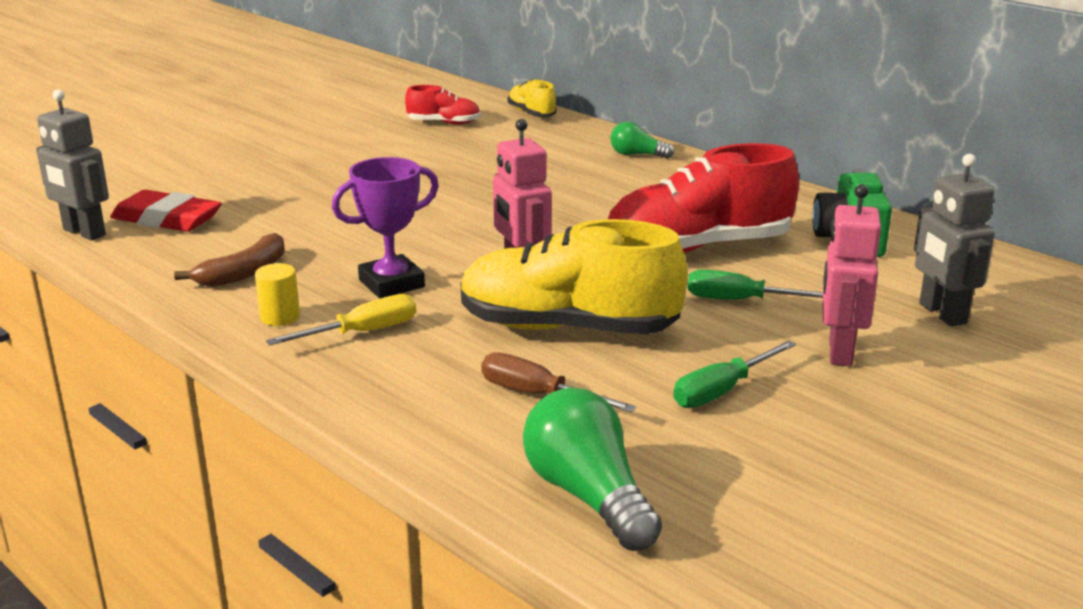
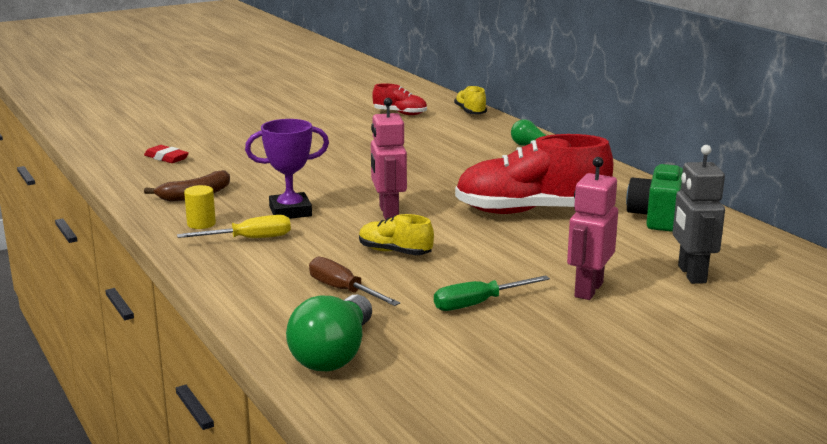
camera: 15 degrees right, 5 degrees down
(84, 233) = (108, 161): grey robot -> none
(167, 219) = (166, 158): red eraser -> red eraser, size x0.62
(568, 328) = (395, 252): yellow shoe -> yellow shoe, size x0.48
(588, 496) = (334, 354): green light bulb -> green light bulb turned 150 degrees counterclockwise
(741, 301) = (537, 249): green screwdriver -> none

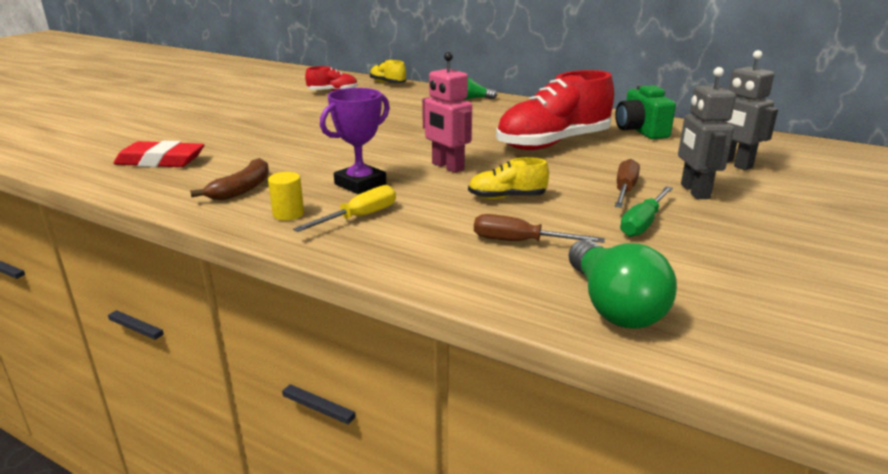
camera: 30 degrees left, 5 degrees up
(166, 158) = (160, 161): red eraser -> red eraser, size x1.62
(518, 272) = (624, 190): none -> brown screwdriver
(588, 290) = (694, 191): pink robot -> grey robot

